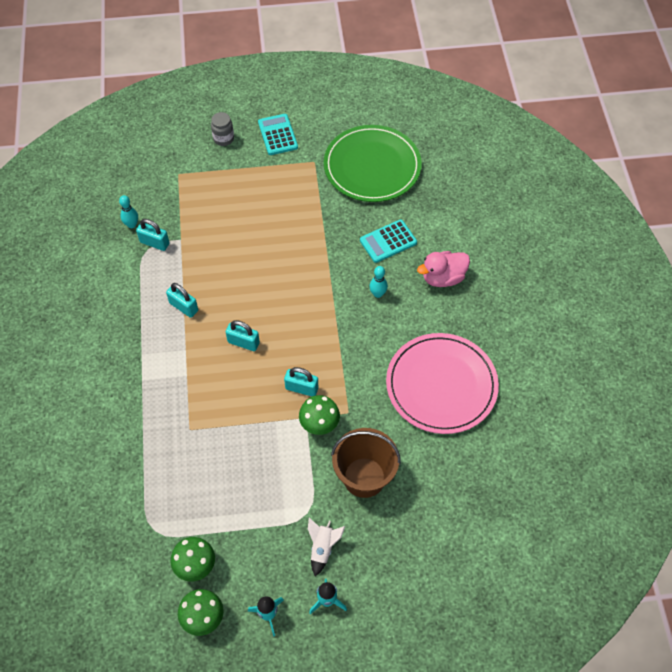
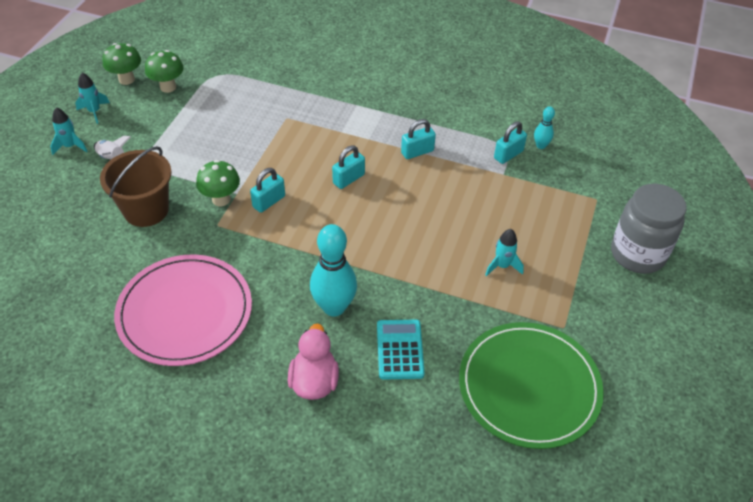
camera: 115 degrees right, 10 degrees down
(223, 139) = (637, 254): grey jar -> grey jar, size x2.04
(278, 135) = (625, 308): turquoise calculator -> none
(280, 210) = (502, 266): none -> turquoise rocket
(378, 294) = (334, 307): turquoise bowling pin -> turquoise bowling pin, size x2.02

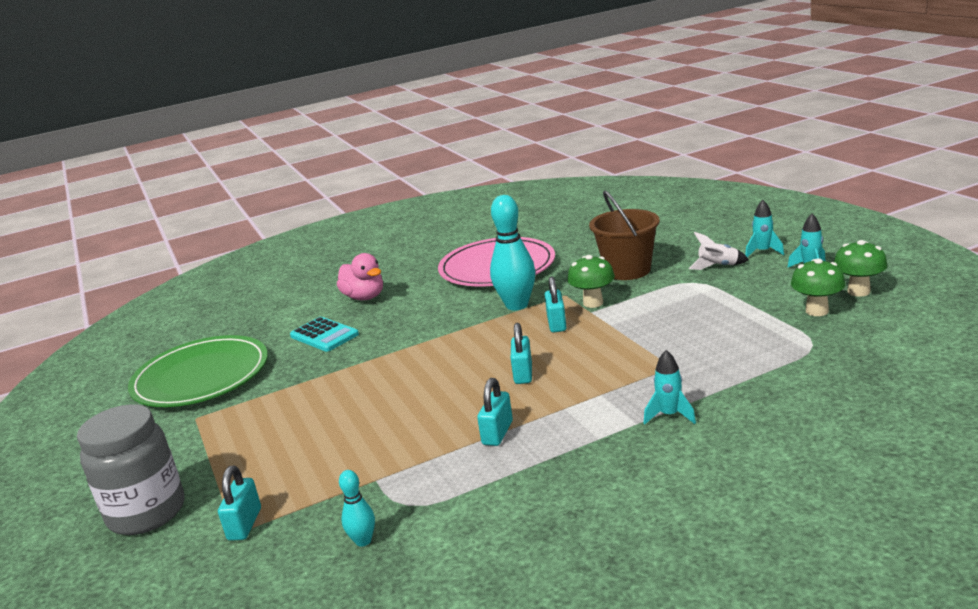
camera: 140 degrees right, 25 degrees down
(334, 307) = (403, 321): turquoise bowling pin -> turquoise bowling pin (517, 305)
(502, 266) = (292, 416): turquoise rocket -> turquoise rocket (669, 415)
(508, 155) = (393, 502): turquoise padlock -> turquoise padlock (245, 524)

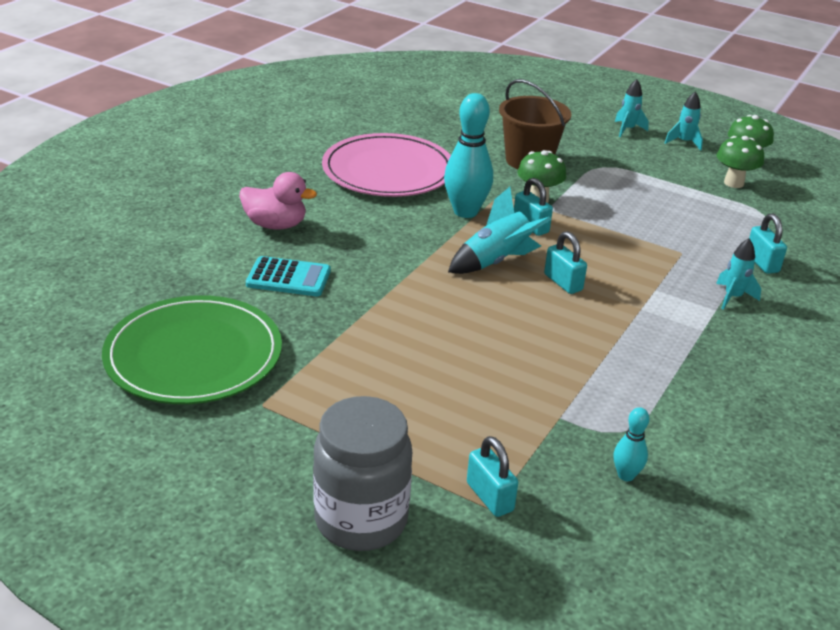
camera: 40 degrees left, 10 degrees up
(489, 348) = (496, 262): none -> turquoise rocket
(497, 433) = (613, 345): turquoise padlock -> turquoise padlock (762, 263)
(718, 266) = (606, 148): white rocket -> none

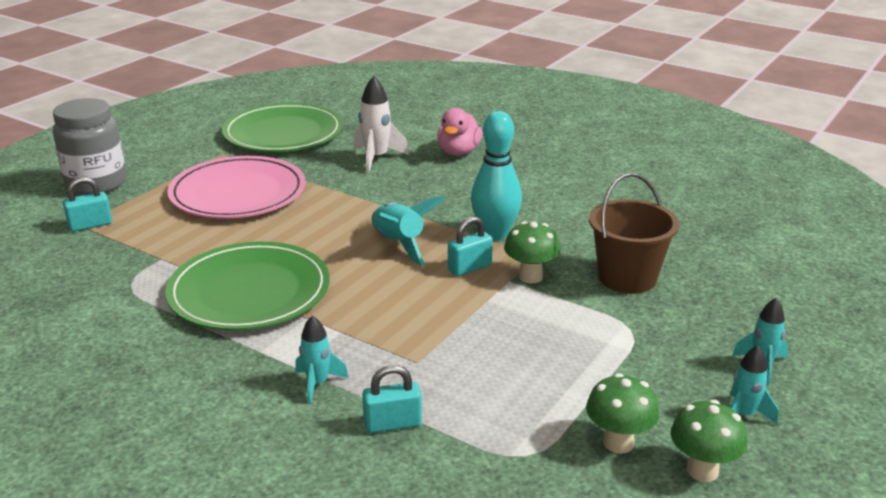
camera: 95 degrees right, 5 degrees down
(288, 278) = (376, 158): turquoise calculator -> white rocket
(388, 171) = (573, 198): pink plate -> pink plate (238, 193)
(563, 282) = (359, 277): turquoise padlock -> none
(608, 345) = (249, 291): none -> green plate
(626, 475) = (79, 280): turquoise bowling pin -> none

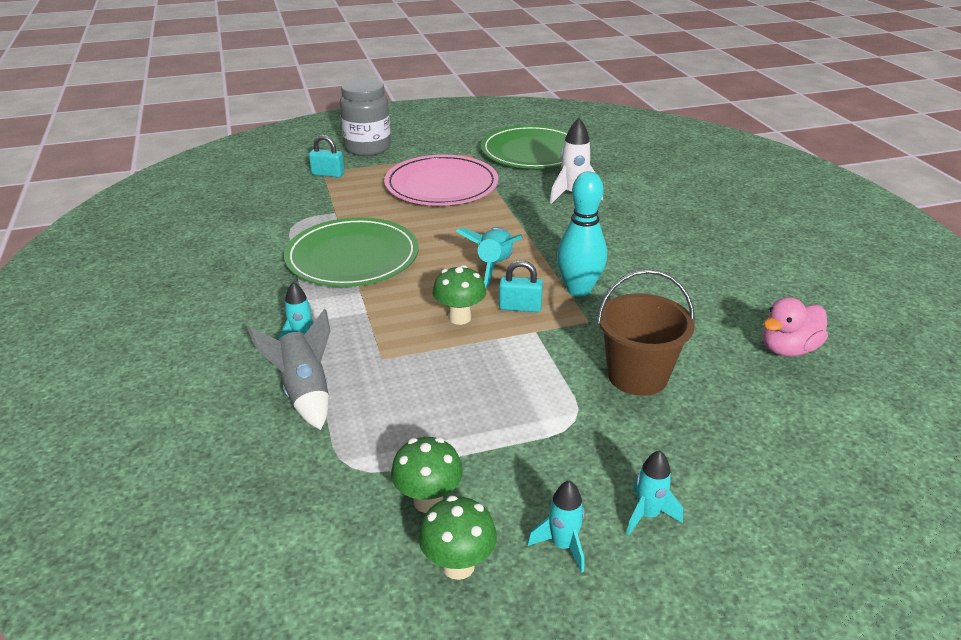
camera: 40 degrees right, 5 degrees up
(392, 424) = (305, 392): turquoise padlock -> grey rocket
(458, 152) = (646, 212): pink duck -> pink duck (788, 349)
(530, 277) = (556, 336): green mushroom -> green mushroom (459, 318)

